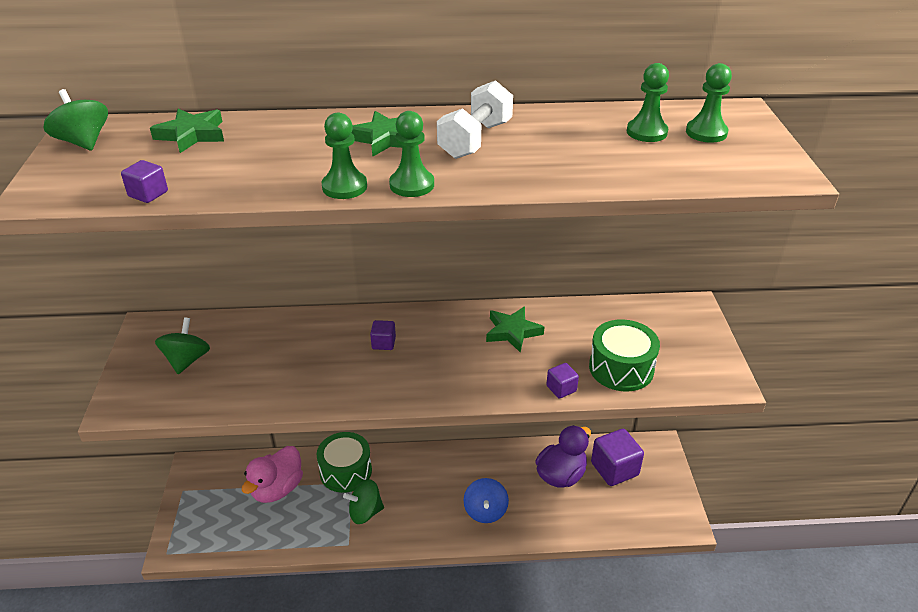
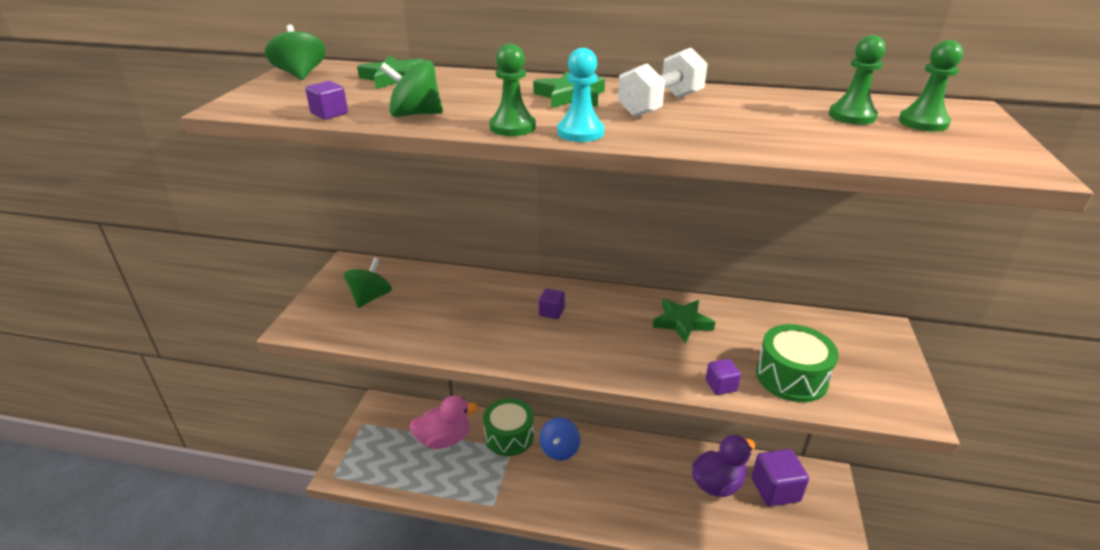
camera: 15 degrees right, 5 degrees down
(277, 489) = (444, 439): pink duck -> pink duck turned 150 degrees counterclockwise
(365, 512) = (517, 478): green spinning top -> green spinning top (415, 114)
(412, 185) = (580, 132): green pawn -> turquoise pawn
(485, 511) = (633, 503): blue spinning top -> blue spinning top (559, 450)

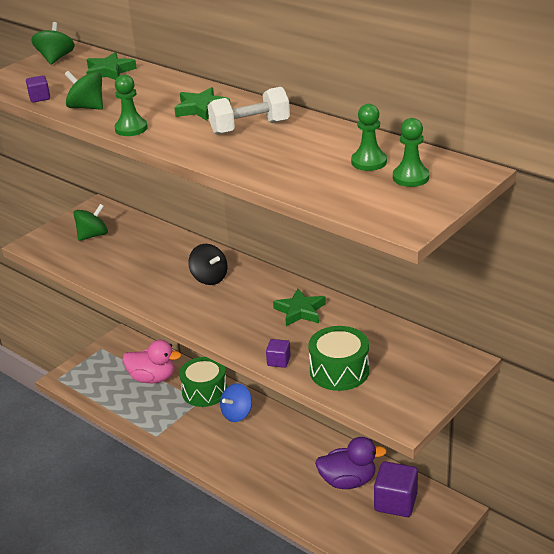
camera: 30 degrees right, 0 degrees up
(551, 312) = (209, 278): purple cube -> black spinning top
(580, 132) = (166, 140): turquoise pawn -> none

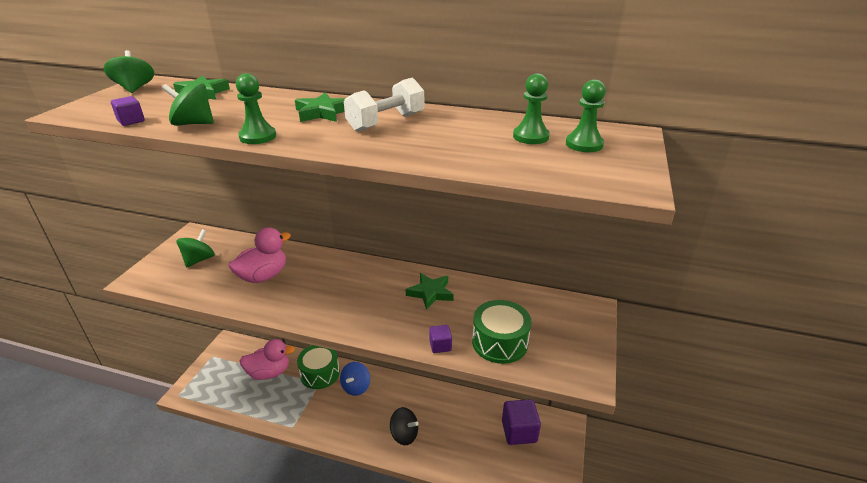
camera: 25 degrees left, 0 degrees up
(145, 263) = (263, 276): none -> pink duck
(209, 278) = (332, 279): black spinning top -> black spinning top (404, 434)
(348, 481) = (473, 423): purple duck -> none

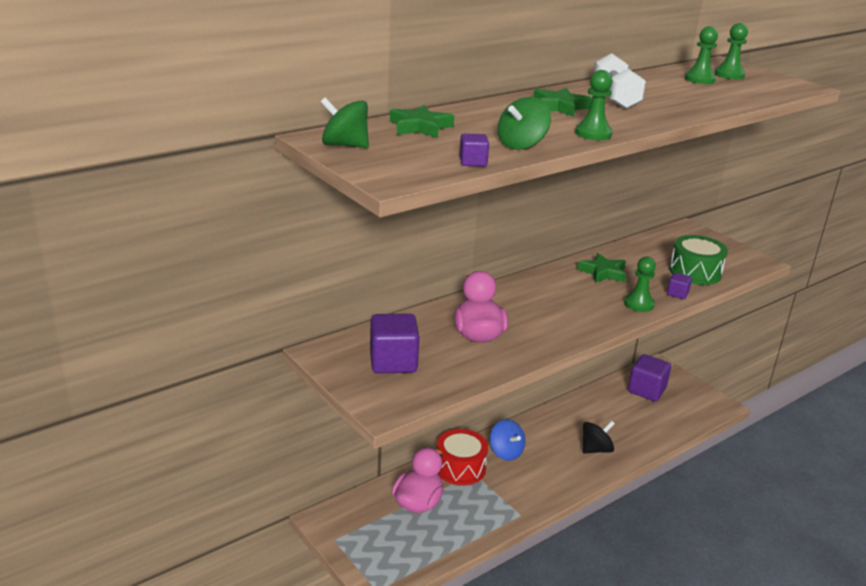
camera: 55 degrees left, 5 degrees down
(199, 260) = (393, 362): green spinning top -> purple cube
(320, 373) = (460, 468): green drum -> red drum
(394, 330) = (639, 304): none -> green pawn

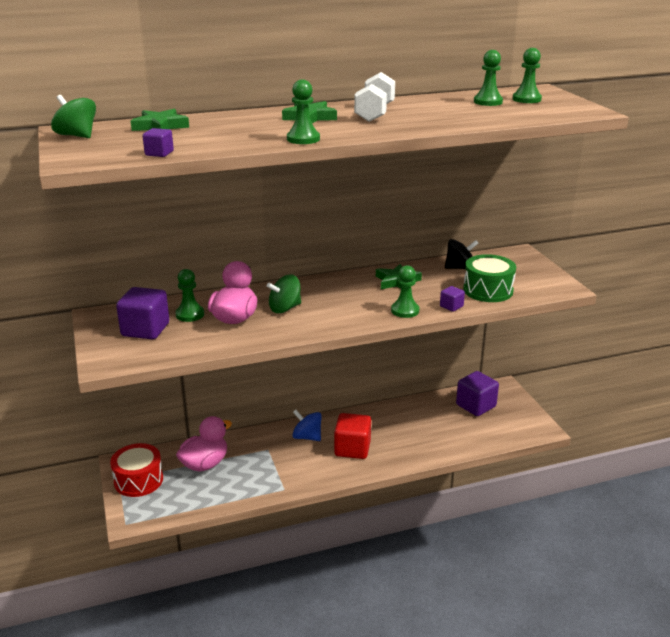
camera: 20 degrees right, 0 degrees up
(425, 337) = (190, 314): none -> green pawn
(460, 468) = (259, 443): red drum -> red drum (138, 480)
(506, 452) = (307, 437): blue spinning top -> blue spinning top turned 135 degrees clockwise
(521, 145) = (223, 143): green spinning top -> green spinning top (285, 308)
(559, 457) = (352, 448): none -> red cube
(596, 449) = (390, 448): black spinning top -> black spinning top (460, 268)

